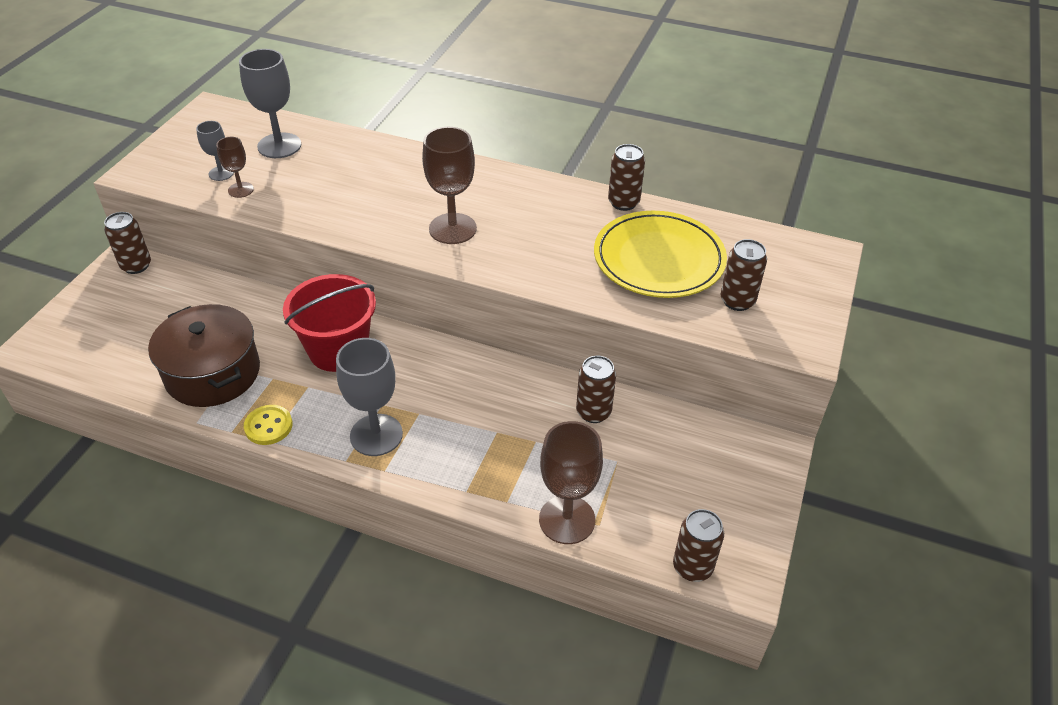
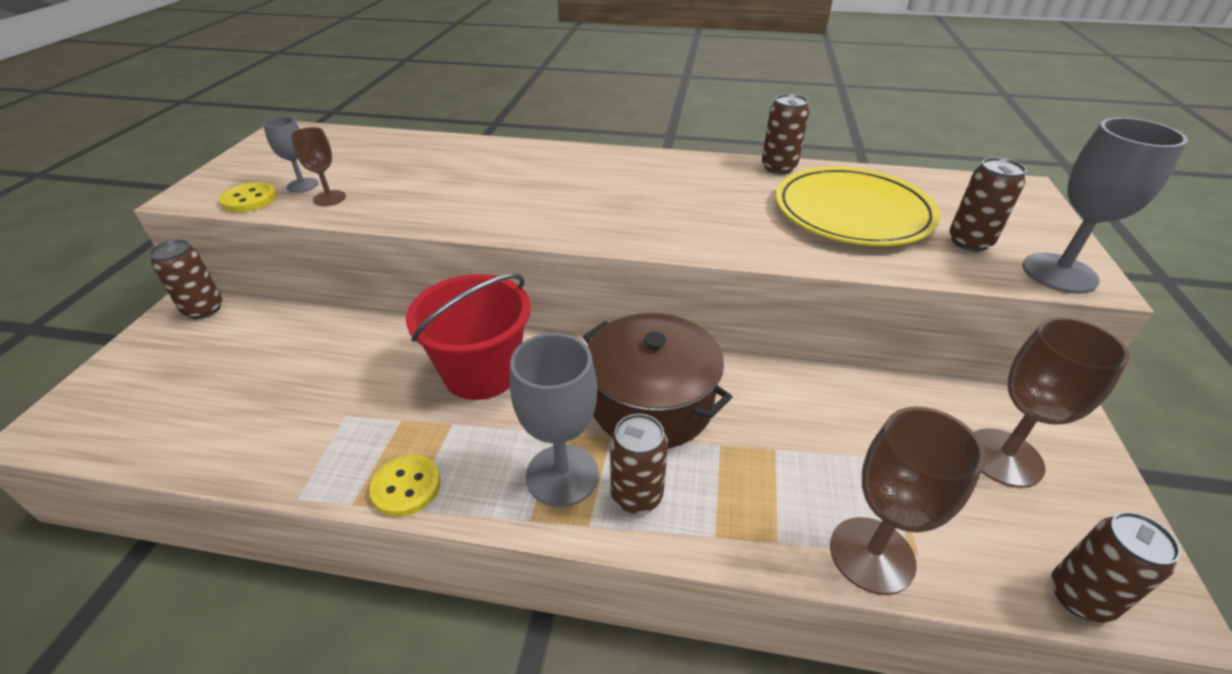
camera: 10 degrees left, 5 degrees down
(179, 183) = (249, 199): none -> yellow button
(213, 373) = (316, 425): brown pot -> brown pot (651, 403)
(279, 146) = (371, 155): grey goblet -> grey goblet (1059, 273)
(452, 229) = (601, 209): brown goblet -> brown goblet (1003, 457)
(593, 412) = (827, 401): brown can -> brown can (636, 495)

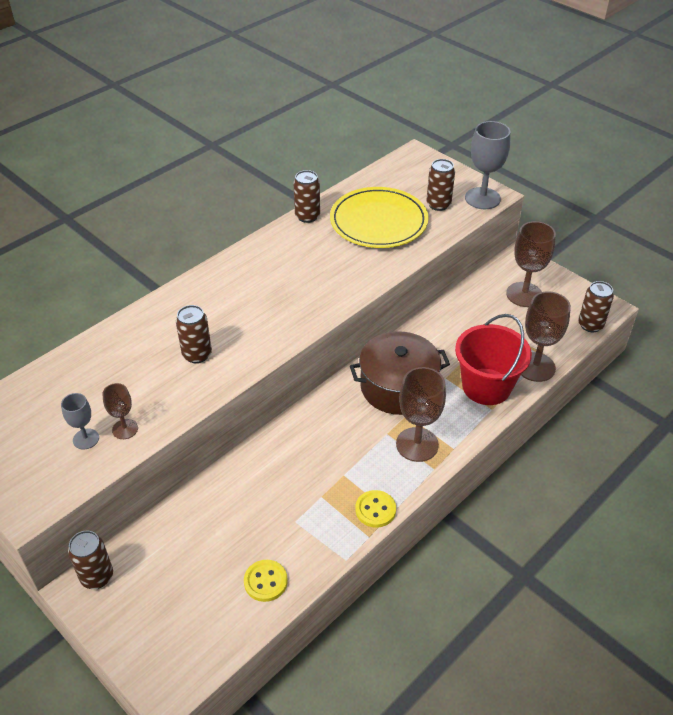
camera: 55 degrees left, 5 degrees up
(249, 199) = (78, 474): yellow button -> yellow button (265, 581)
(481, 372) = (312, 445): red bucket -> red bucket (486, 386)
(562, 475) = (417, 444): grey goblet -> brown goblet
(636, 495) = (450, 423): brown can -> brown can (197, 354)

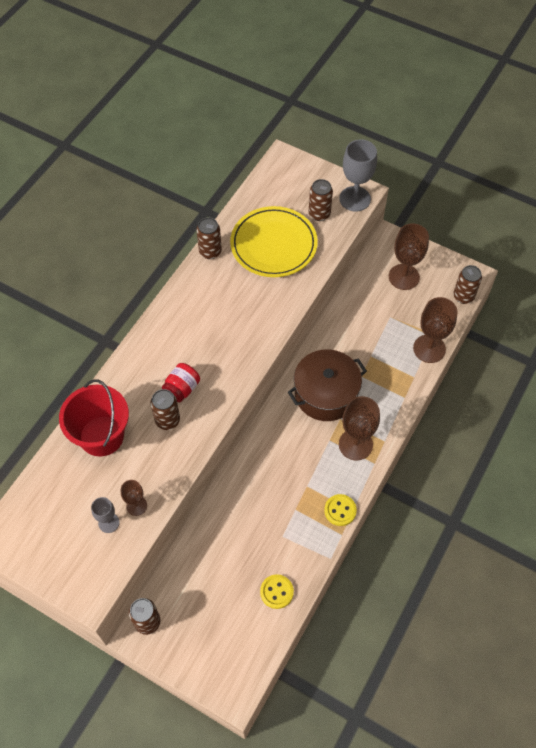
camera: 15 degrees left, 15 degrees up
(226, 329) = (182, 389): none -> red jar
(486, 386) = (395, 377): red bucket -> red bucket (101, 436)

